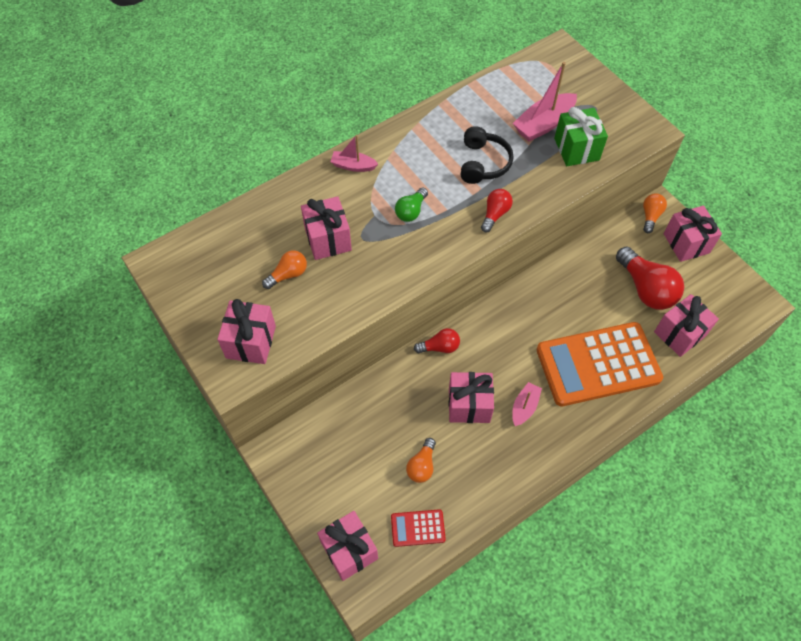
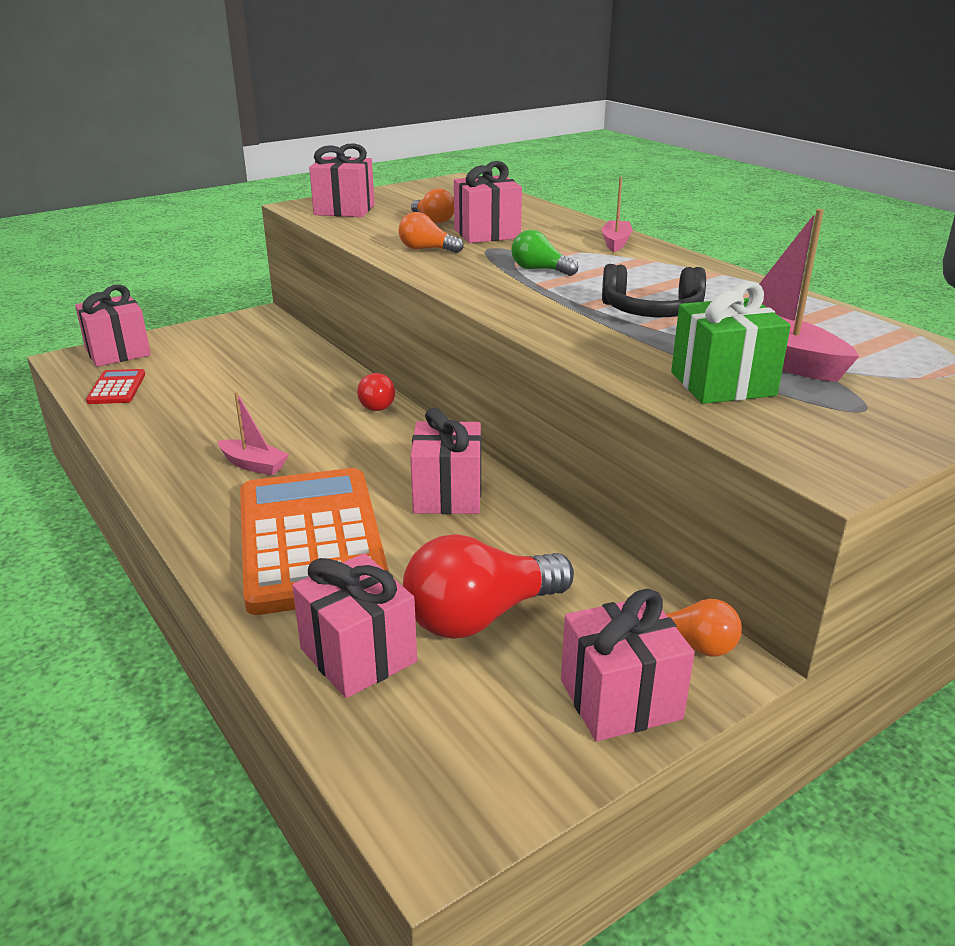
camera: 90 degrees right, 30 degrees down
(422, 466) = (198, 391): orange light bulb -> orange light bulb (426, 249)
(469, 405) = (274, 422): pink gift -> pink gift (447, 495)
(495, 214) = (541, 316): red light bulb -> none

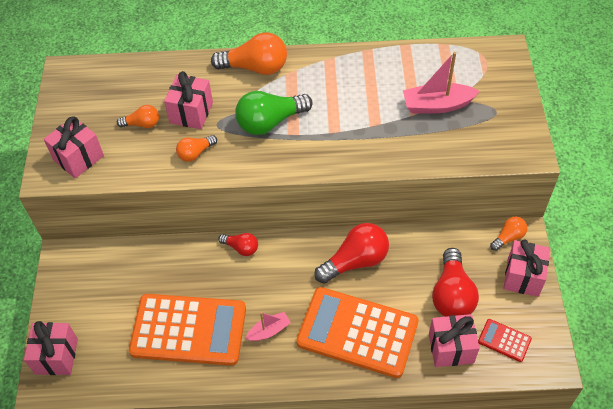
camera: 55 degrees left, 25 degrees up
(116, 388) = (115, 371): red calculator -> red calculator (504, 340)
(211, 411) = (188, 330): none -> orange calculator
(447, 495) = (355, 261): pink gift -> red light bulb
(539, 270) = (270, 122): green light bulb -> green light bulb, size x1.85
(616, 243) = (255, 67): pink boat -> orange light bulb
(652, 311) = (358, 112): black headphones -> none
(722, 384) = (448, 138): green gift -> none

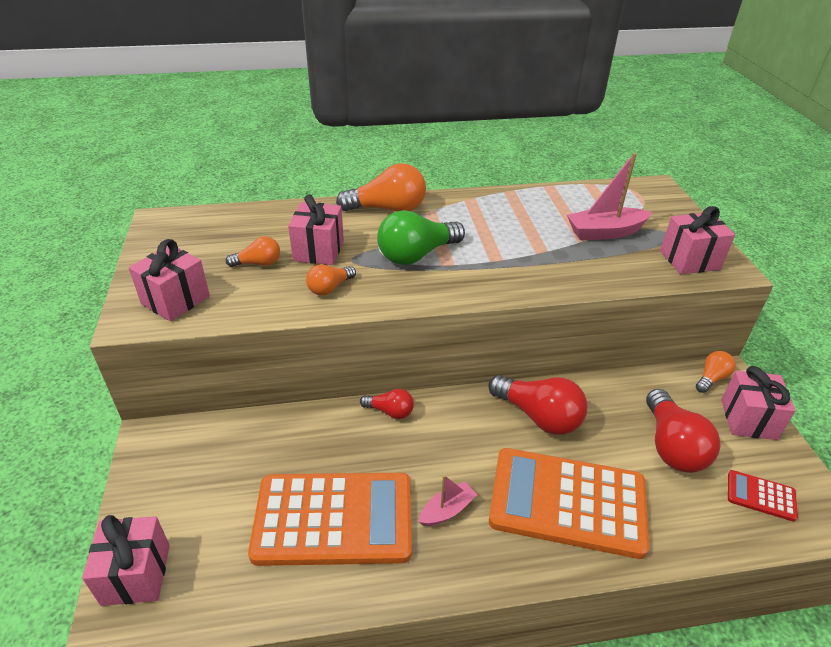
camera: 10 degrees left, 15 degrees down
(355, 261) = (539, 416): red light bulb -> red light bulb turned 75 degrees clockwise
(451, 348) = (697, 512): pink gift -> pink gift (689, 260)

